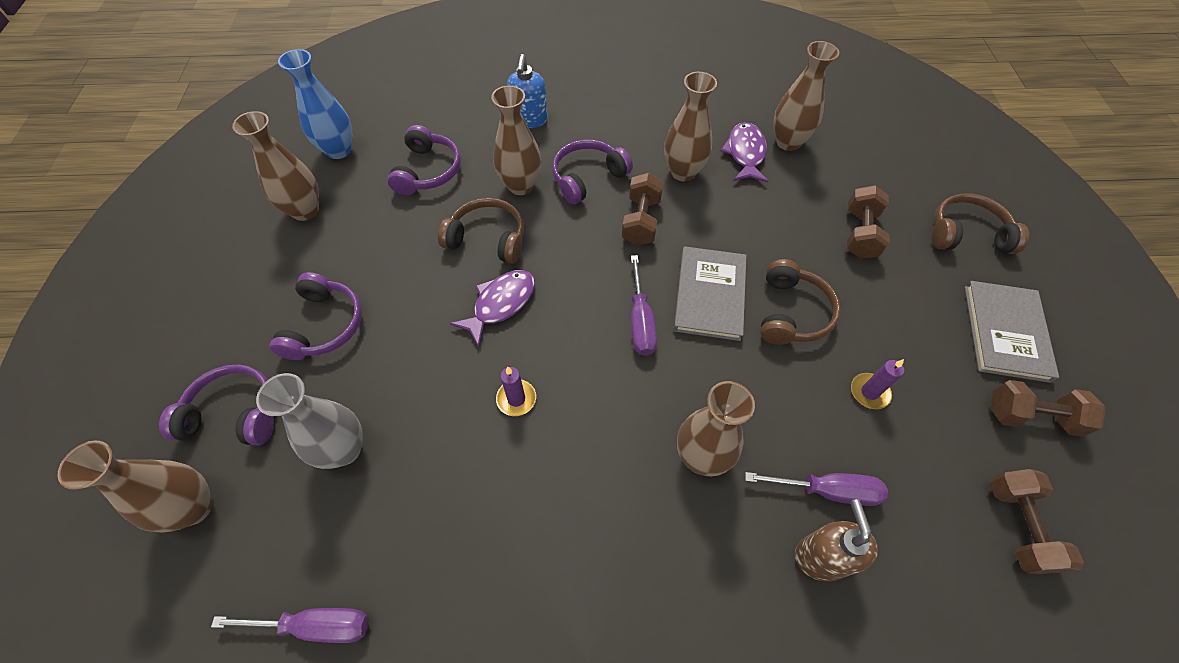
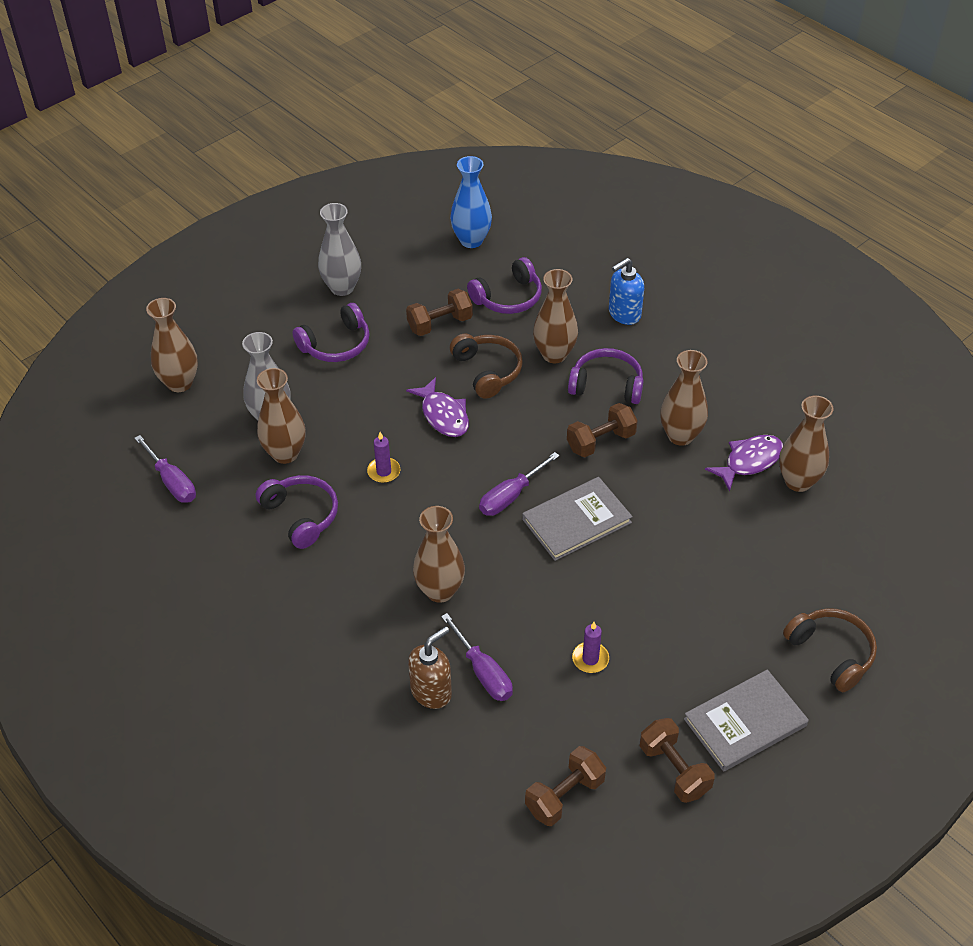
camera: 50 degrees right, 10 degrees down
(234, 414) = (242, 353): purple headphones -> purple headphones (301, 516)
(266, 271) = (342, 287): none -> grey vase
(305, 210) = (405, 266): brown vase -> brown vase (285, 453)
(501, 304) = (443, 415): purple fish -> purple fish turned 60 degrees clockwise
(791, 312) = (613, 577): brown headphones -> none
(860, 234) = (746, 580): brown dumbbell -> brown dumbbell (440, 324)

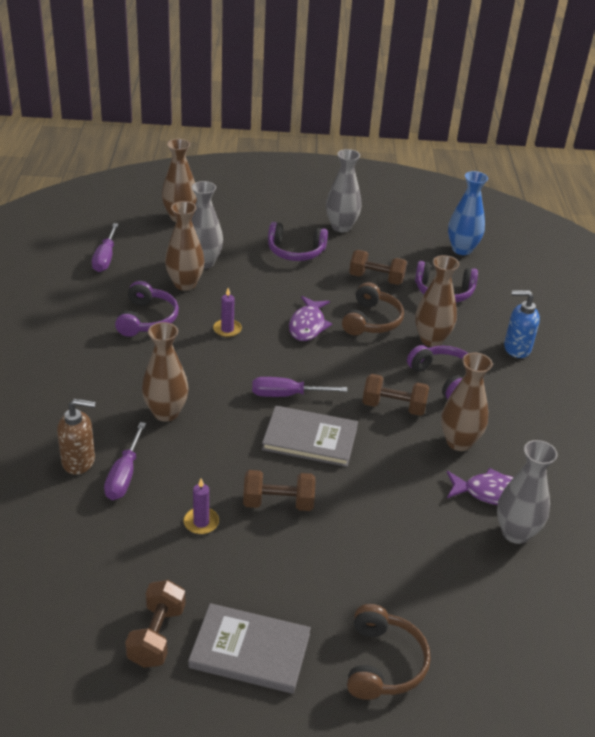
camera: 40 degrees right, 10 degrees down
(564, 795) = (65, 586): brown dumbbell -> brown dumbbell (278, 503)
(798, 481) = (515, 533): brown vase -> grey vase

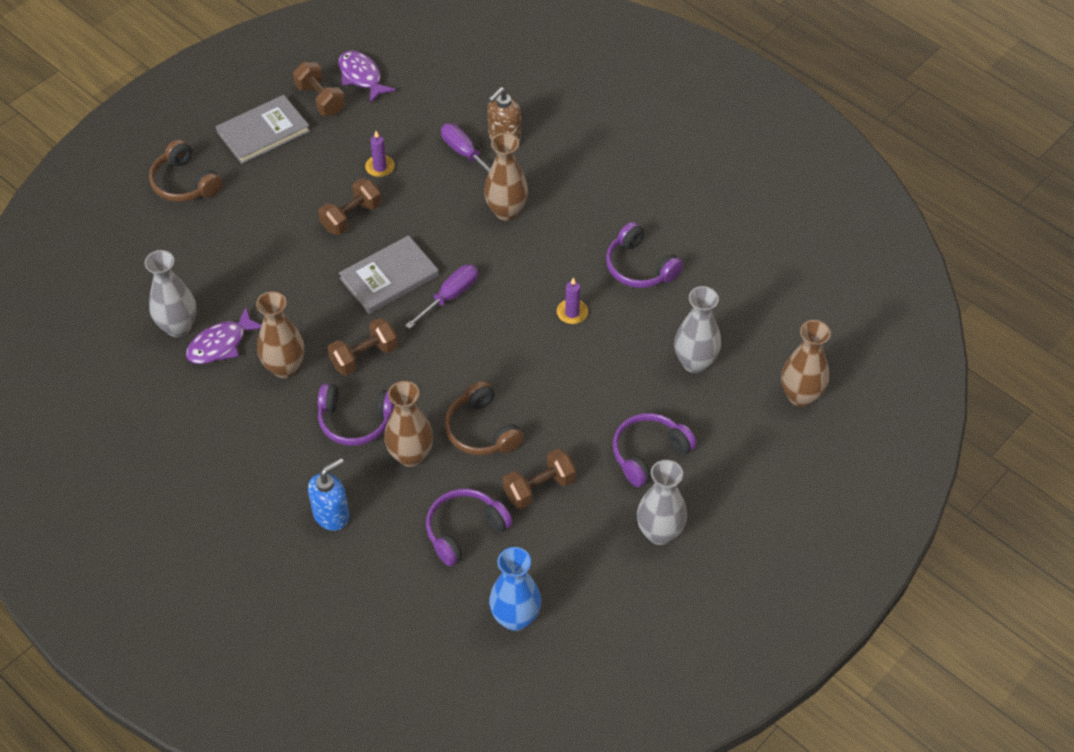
camera: 135 degrees right, 15 degrees up
(105, 258) = (768, 291): purple screwdriver -> none
(185, 284) = (670, 325): brown vase -> none
(308, 325) = (522, 375): purple fish -> purple fish (361, 77)

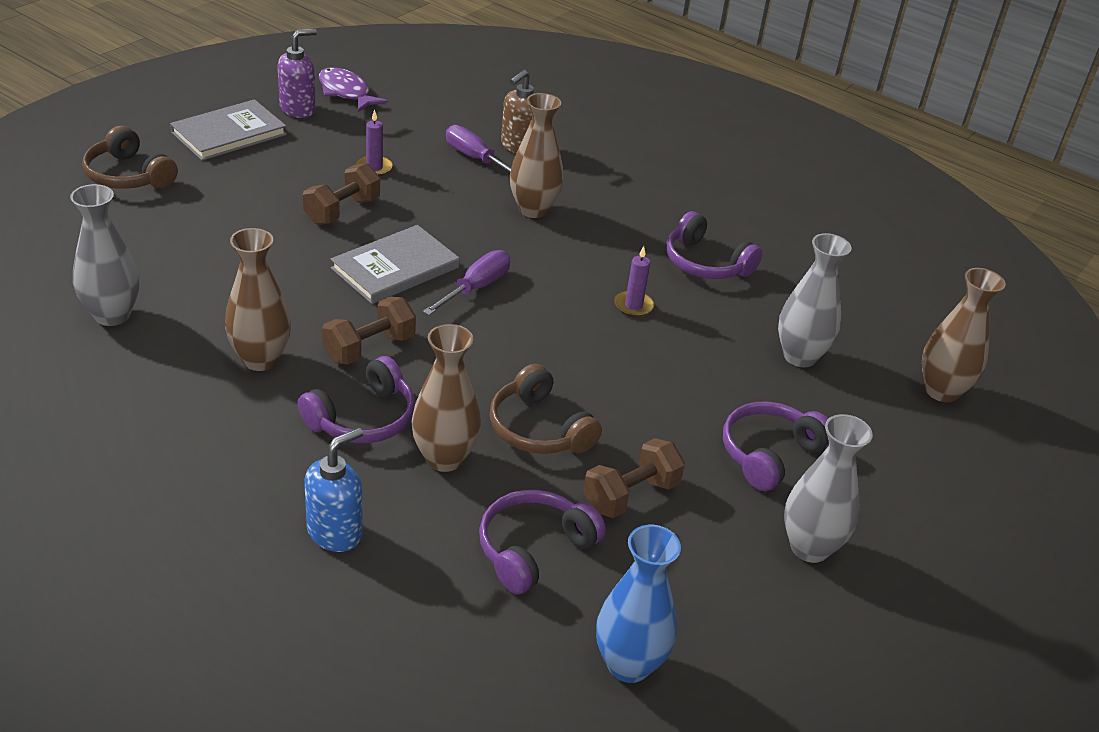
camera: 10 degrees left, 15 degrees down
(221, 344) = (171, 334): purple fish -> none
(320, 100) = (298, 109): brown dumbbell -> purple soap dispenser
(355, 420) = (363, 418): purple headphones -> purple headphones turned 45 degrees counterclockwise

